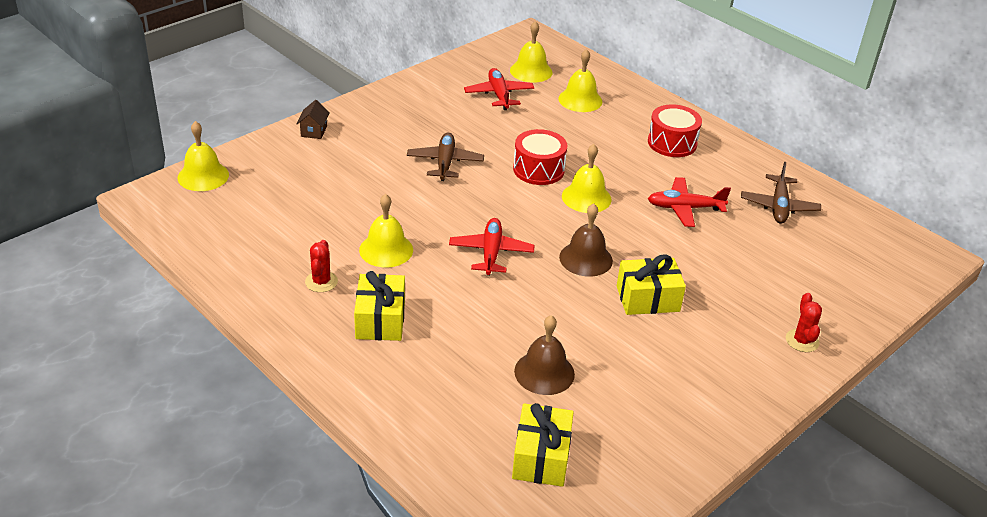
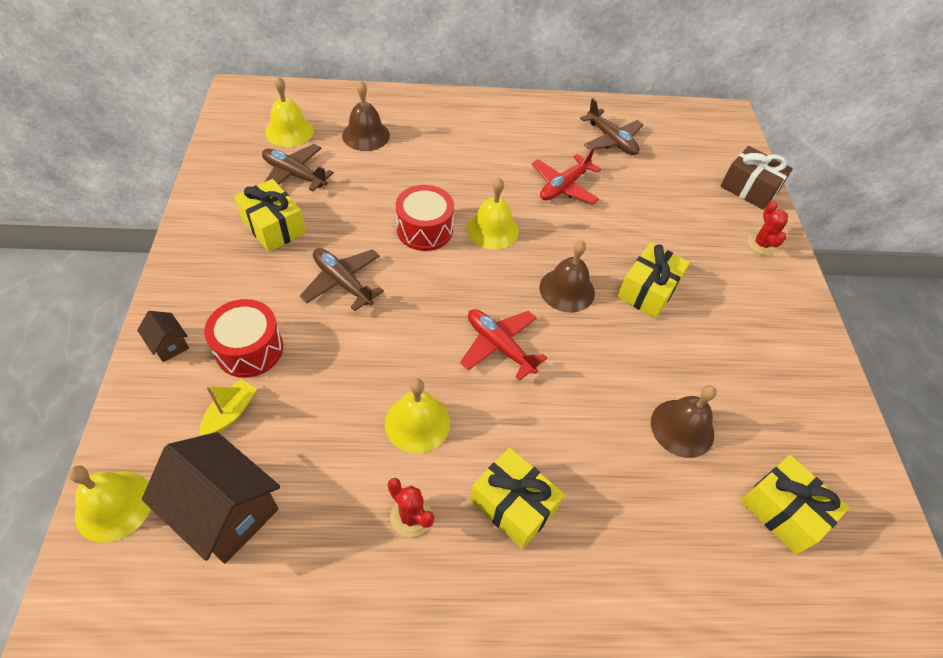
camera: 50 degrees left, 15 degrees up
(243, 213) = (225, 511): none -> brown house
(301, 178) = (231, 413): none -> yellow boat
(446, 113) = (273, 226): none -> yellow gift
(499, 95) = (294, 174): red plane -> brown plane
(580, 100) = (366, 135): yellow bell -> brown bell
(672, 143) = (481, 132): red drum -> red drum (249, 349)
(802, 341) = (761, 244): red cactus -> red cactus turned 45 degrees clockwise
(859, 307) = (749, 188): none -> brown gift

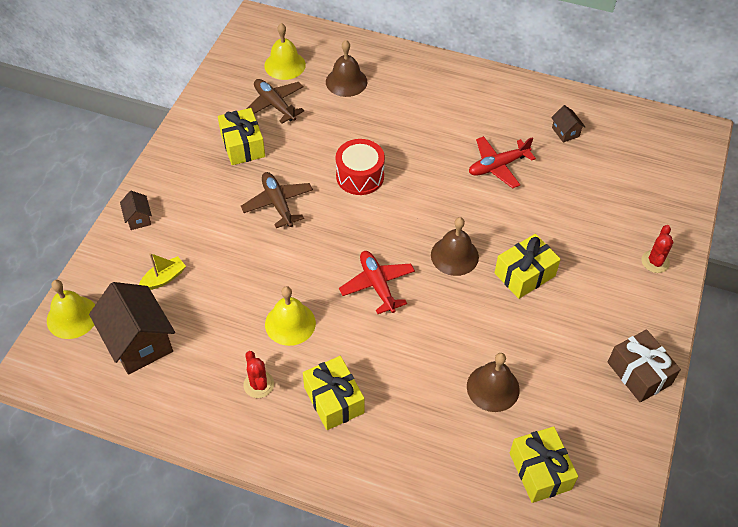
camera: 25 degrees right, 0 degrees up
(249, 349) = (192, 236): red drum -> none
(492, 229) = (416, 190): yellow bell -> none
(611, 140) = (565, 132): brown plane -> brown house
(749, 188) = (675, 208): brown gift -> brown gift (639, 373)

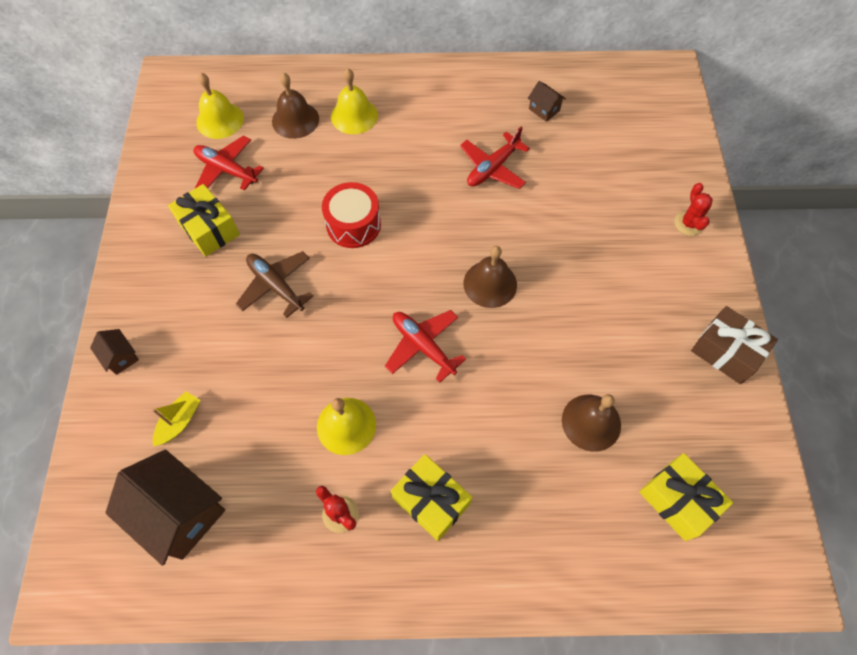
camera: 20 degrees left, 10 degrees up
(72, 317) = (86, 510): yellow bell -> yellow bell (354, 116)
(275, 105) = (227, 170): brown plane -> red plane
(524, 274) = (569, 281): yellow gift -> none

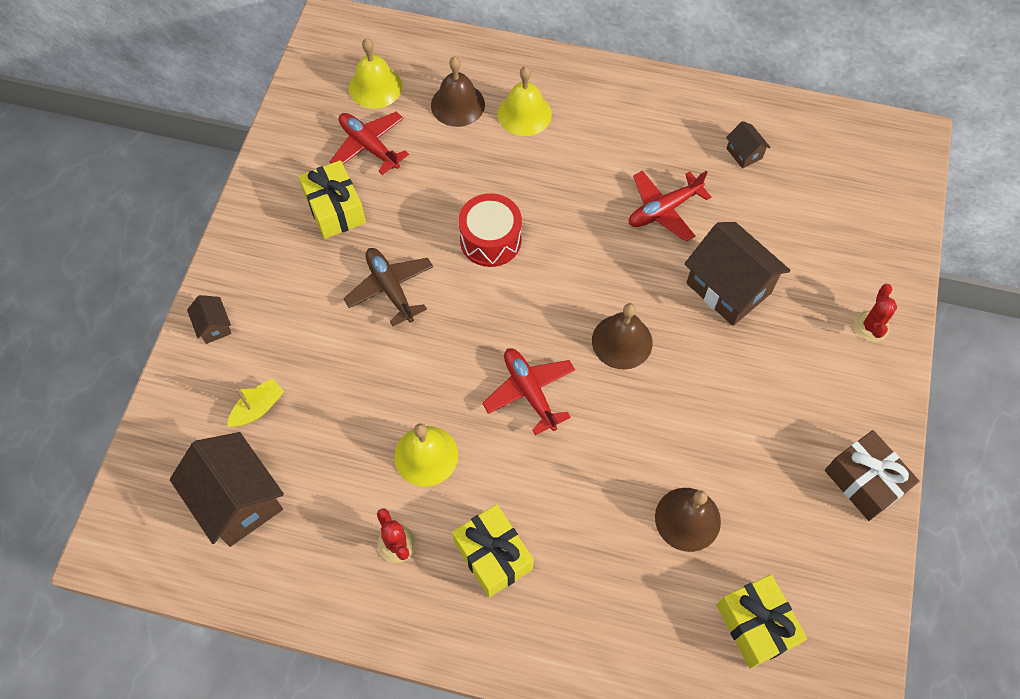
camera: 15 degrees right, 0 degrees up
(565, 219) = (728, 288): none -> brown house

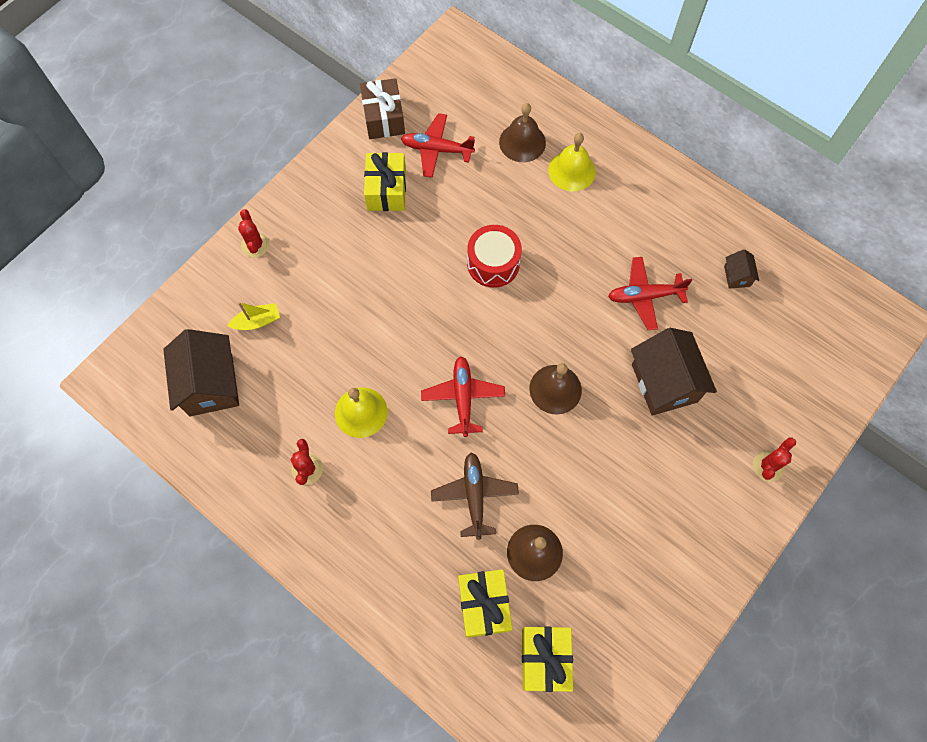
camera: 25 degrees right, 5 degrees up
(214, 326) = (255, 245): brown house -> red cactus
(369, 146) = (437, 149): red plane -> red plane turned 60 degrees counterclockwise
(375, 87) = (465, 102): yellow bell -> none
(390, 288) = (398, 270): brown plane -> brown plane (475, 496)
(493, 556) = (372, 511): yellow gift -> yellow gift (484, 605)
(864, 481) = (693, 589): brown gift -> brown gift (383, 118)

